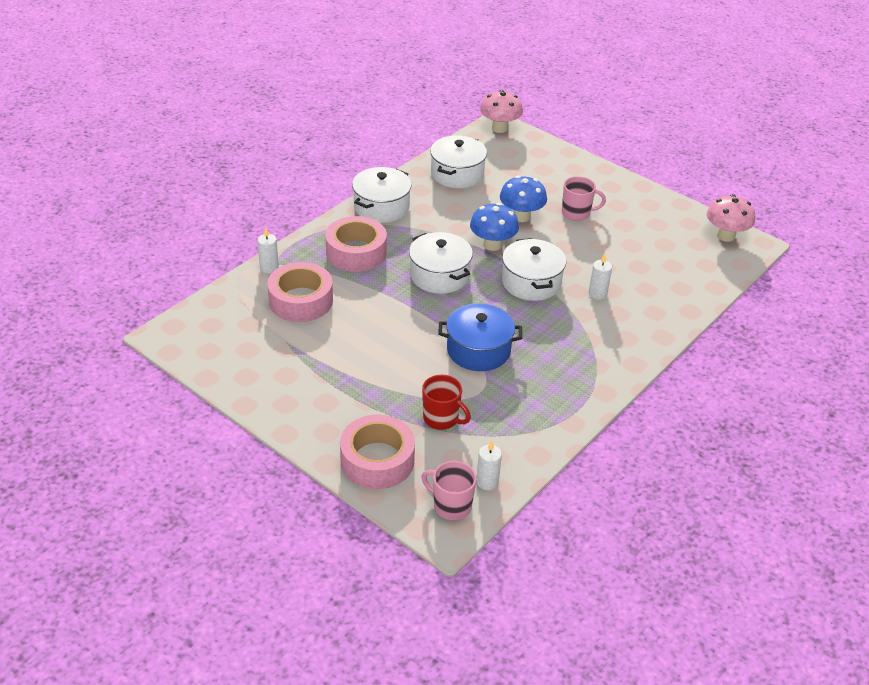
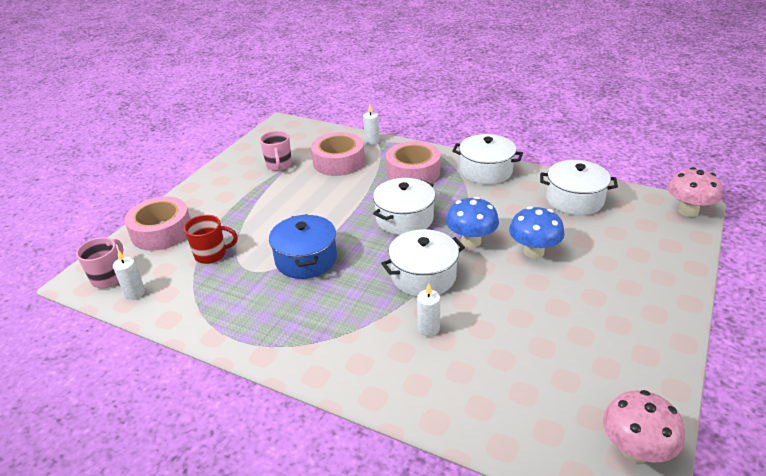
camera: 80 degrees right, 5 degrees down
(442, 419) = (211, 254): red mug -> red mug turned 120 degrees counterclockwise
(577, 213) = (571, 291): pink mug -> pink mug (279, 165)

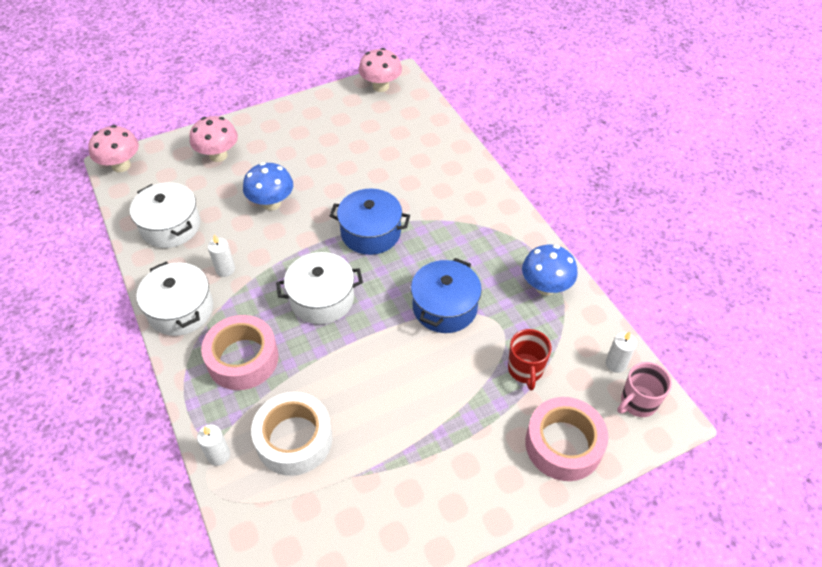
camera: 145 degrees left, 15 degrees up
(211, 254) = (525, 370): red mug -> red mug turned 120 degrees counterclockwise
(279, 165) = (364, 487): pink mug -> none
(339, 162) = (294, 439): pink tape -> white tape
(423, 276) = (370, 232): white pot -> blue pot
(428, 328) = (410, 194): white candle -> white candle (225, 269)
(471, 241) = (300, 240): blue mushroom -> blue mushroom (545, 287)
(640, 260) = (218, 155): none -> pink mushroom

